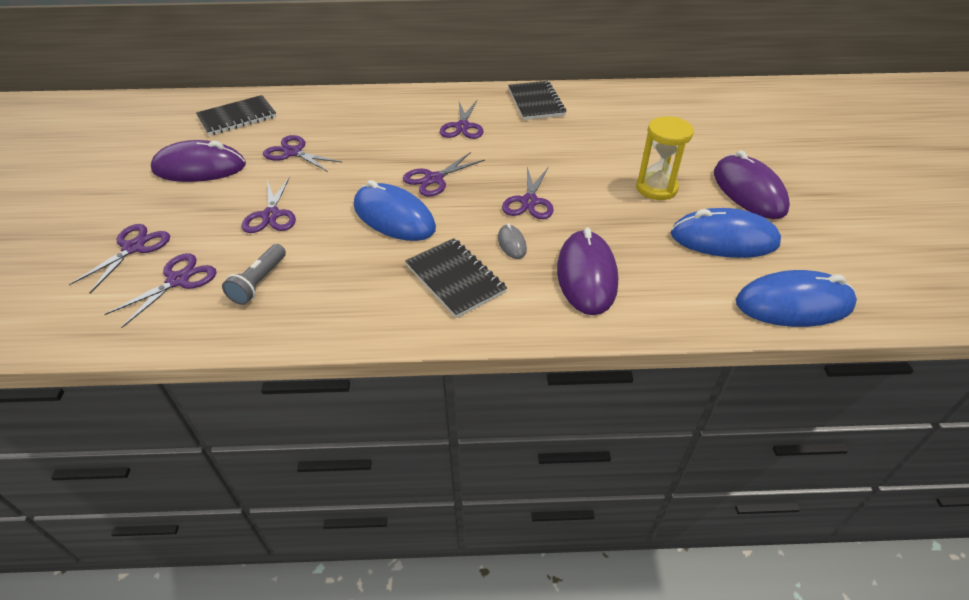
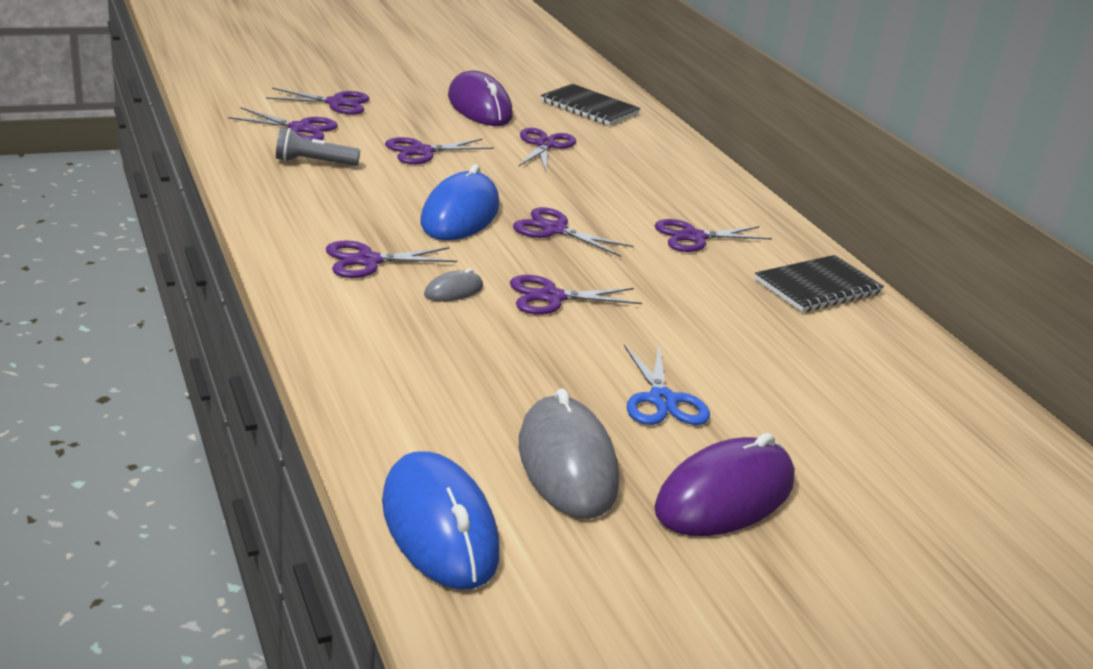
camera: 65 degrees right, 15 degrees down
(455, 279) = (368, 261): black notebook -> purple scissors
(586, 276) = (417, 346): purple mouse -> none
(656, 188) = (662, 400): yellow hourglass -> blue scissors
(724, 239) = (567, 464): blue mouse -> grey mouse

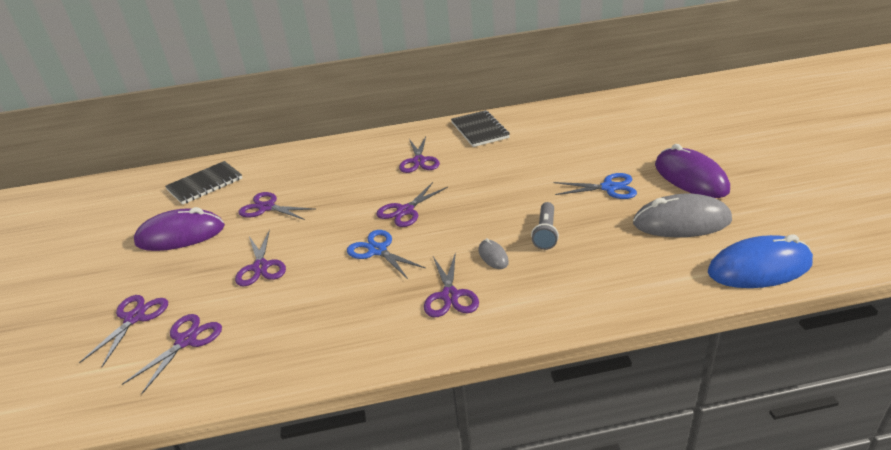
camera: 70 degrees left, 5 degrees up
(314, 162) = (265, 329): grey flashlight -> grey flashlight (545, 233)
(460, 214) = (377, 250): blue mouse -> blue scissors
(552, 297) = (498, 217): purple scissors -> none

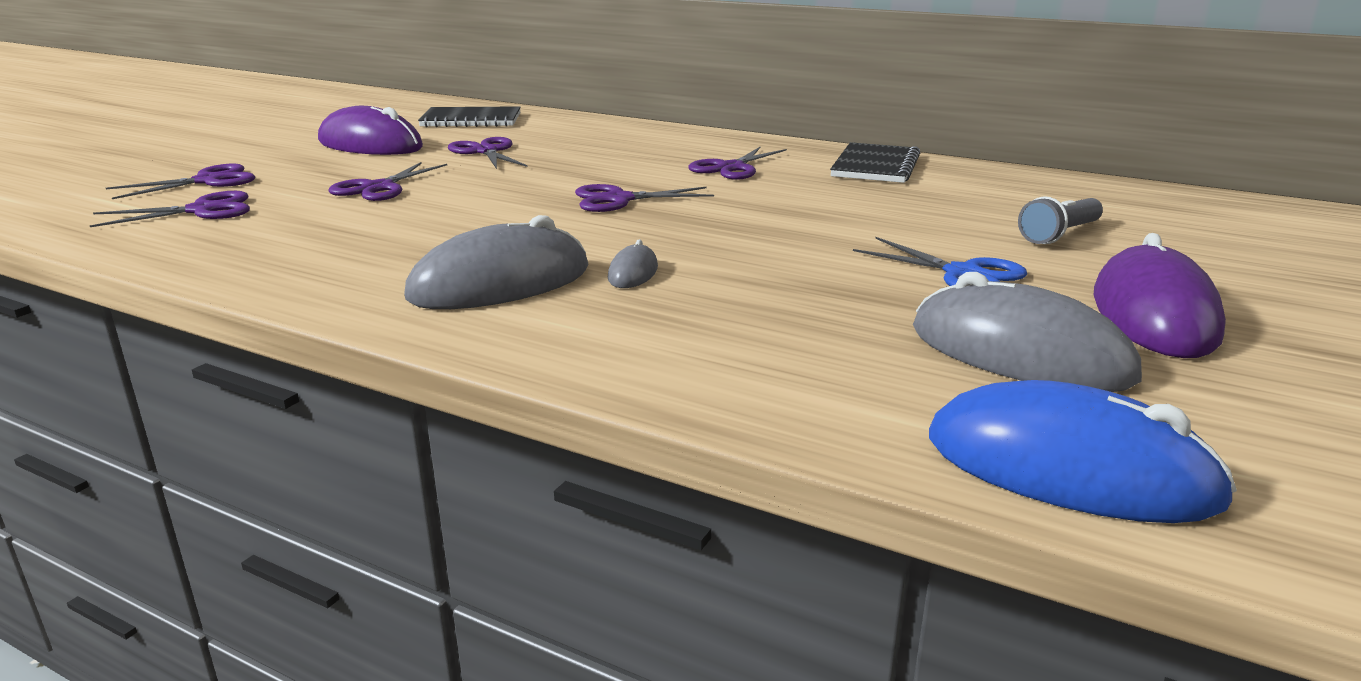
camera: 35 degrees right, 10 degrees down
(377, 250) = (514, 218): blue scissors -> none
(450, 296) = (500, 283): purple scissors -> grey mouse
(545, 233) = (755, 280): grey flashlight -> grey flashlight (1059, 234)

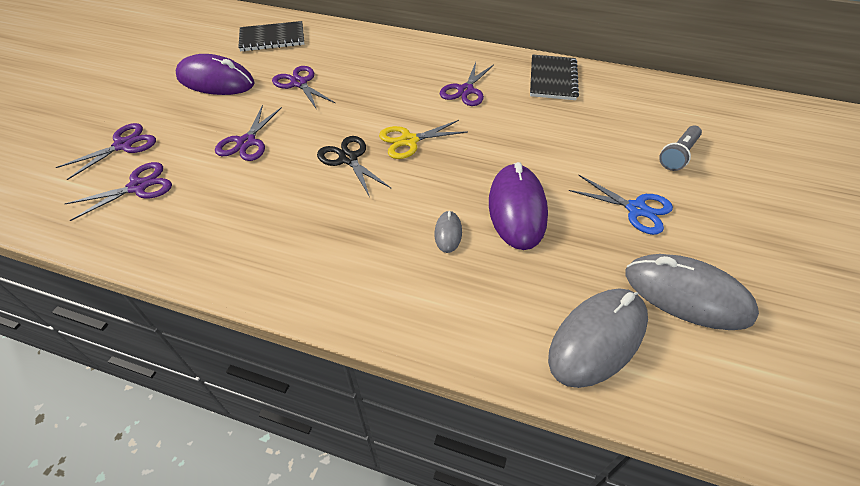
camera: 10 degrees left, 25 degrees up
(500, 283) = (372, 257): grey mouse -> grey mouse (597, 338)
(518, 208) = (348, 159): none -> black scissors
(619, 199) = (409, 140): purple scissors -> yellow scissors
(1069, 469) = (737, 409): blue mouse -> none
(1154, 314) = (746, 241): purple mouse -> purple mouse (517, 209)

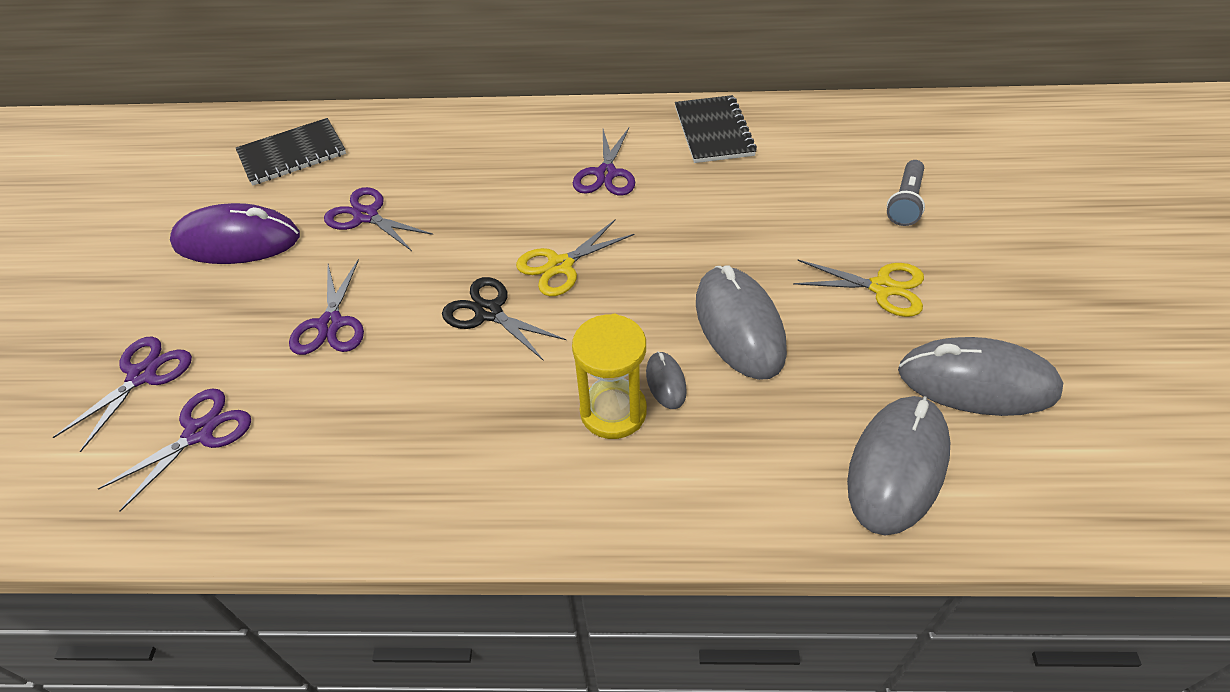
camera: 15 degrees left, 0 degrees up
(402, 243) = (613, 411): none -> yellow hourglass
(517, 209) = (739, 326): purple mouse -> grey mouse
(636, 209) = (882, 288): blue scissors -> yellow scissors

